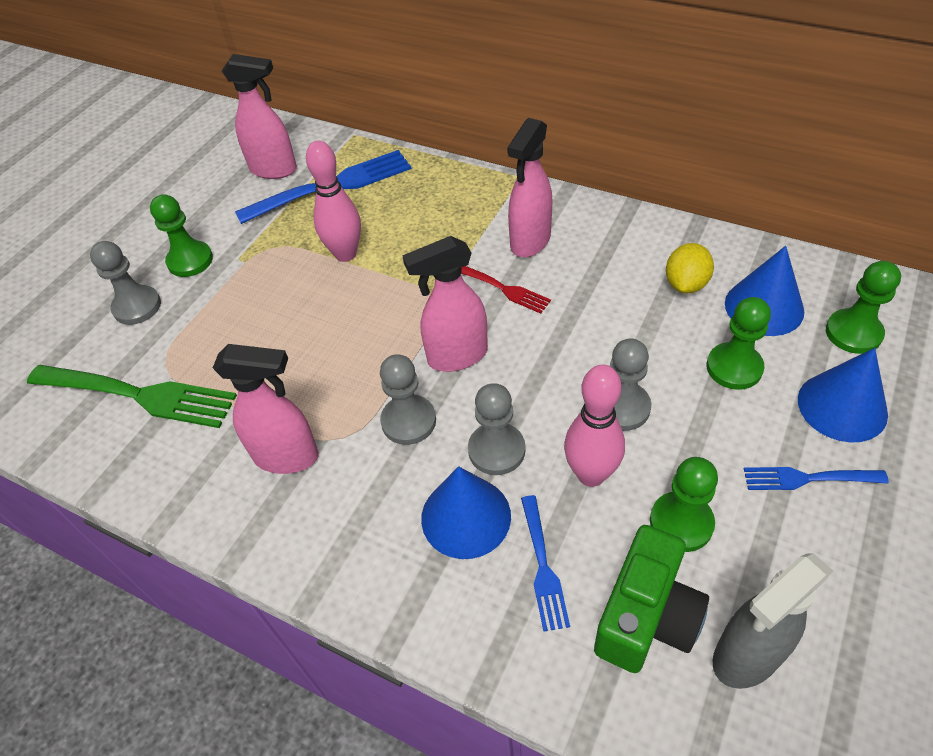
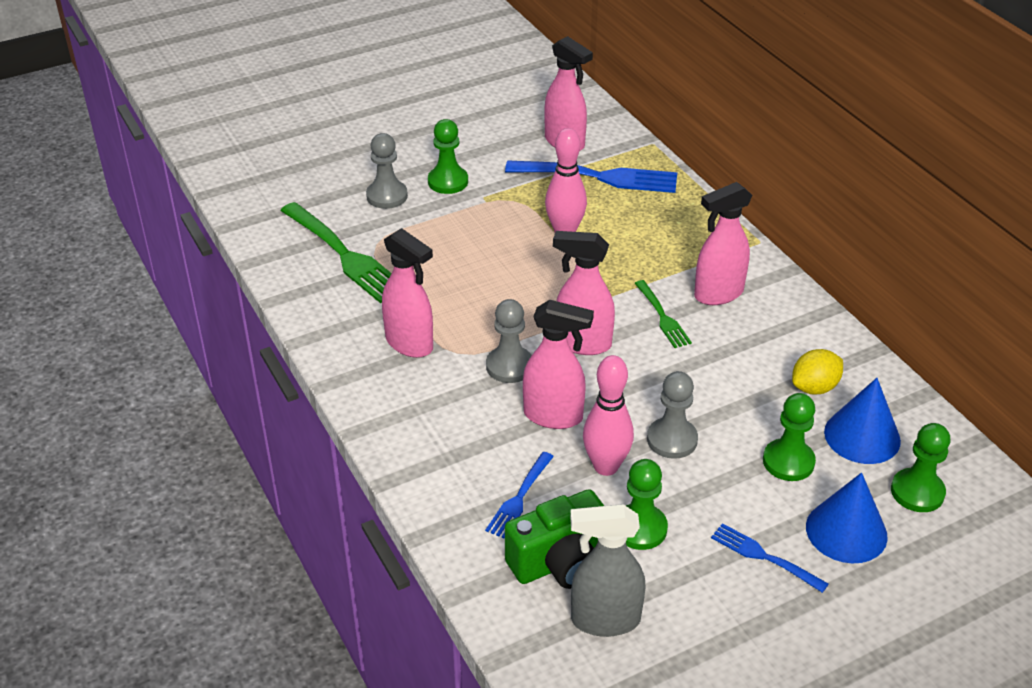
camera: 30 degrees right, 10 degrees down
(466, 516) = (495, 442): blue cone -> none
(496, 450) = (554, 416): grey pawn -> pink spray bottle
(502, 289) = (662, 316): red fork -> green fork

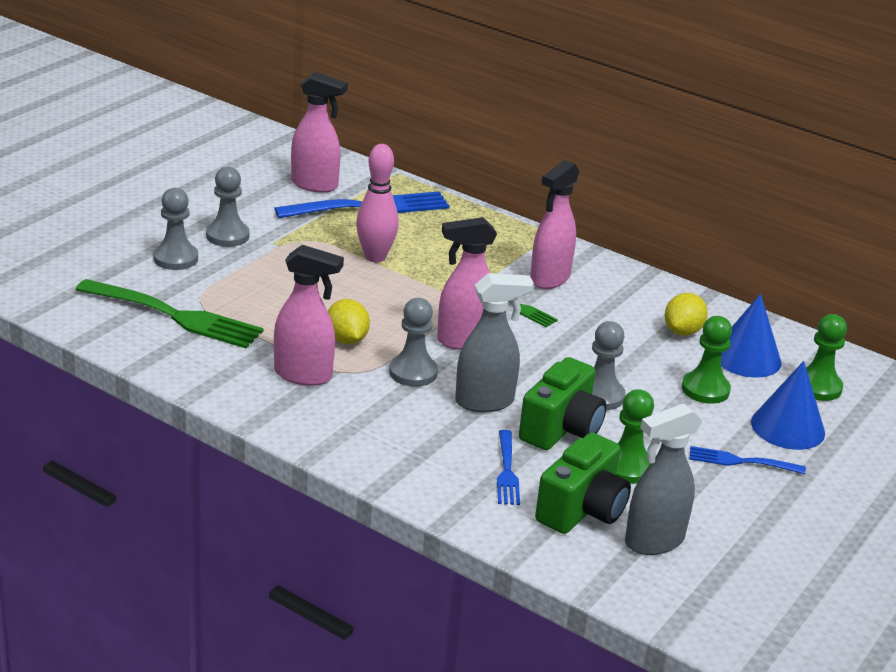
camera: 30 degrees left, 10 degrees down
(448, 181) = (227, 236): green pawn -> grey pawn
(475, 315) = (347, 339): none -> yellow lemon
(554, 416) = (485, 402): pink spray bottle -> grey spray bottle
(606, 466) = (561, 429): pink bowling pin -> green camera

